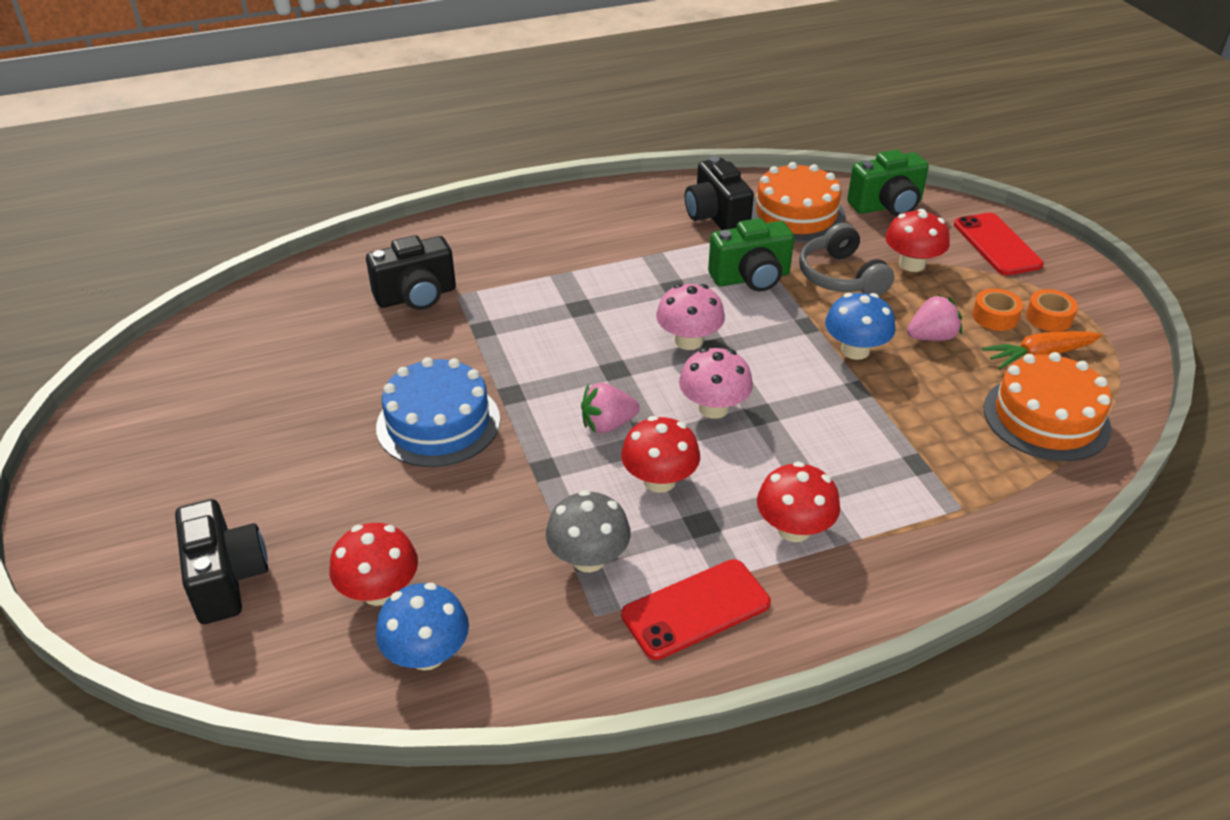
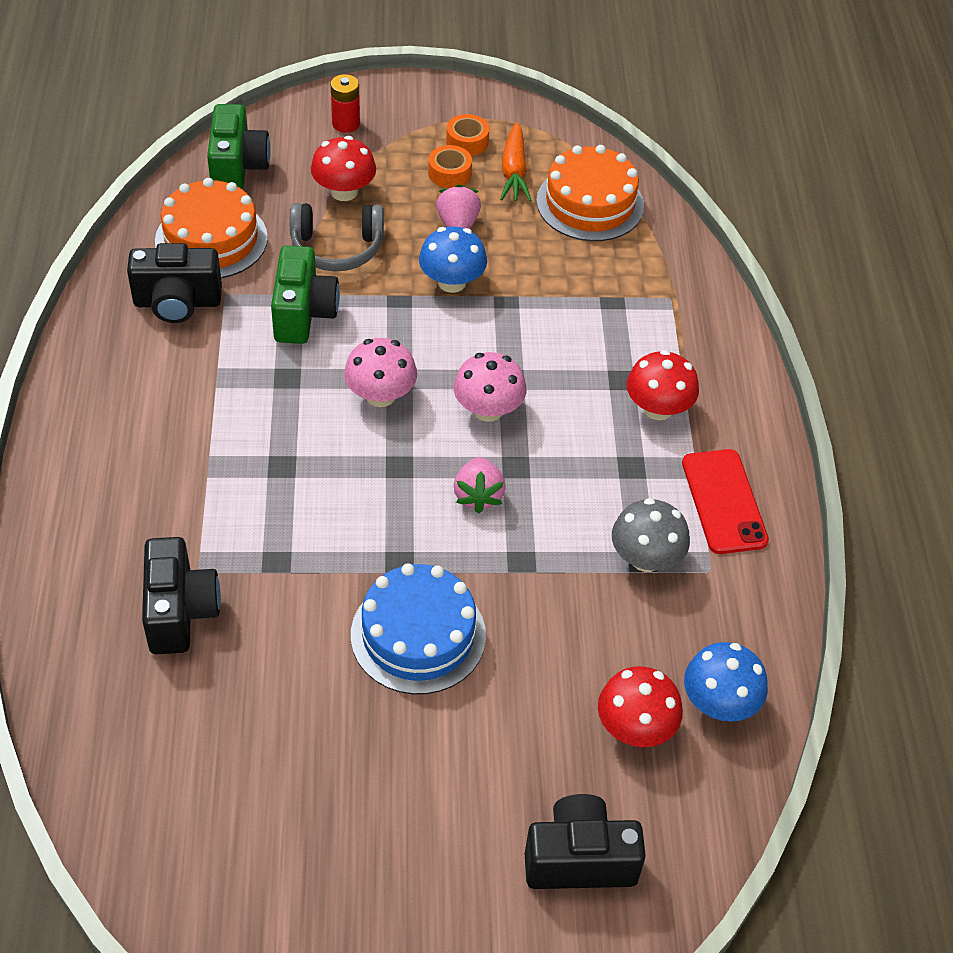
camera: 75 degrees left, 10 degrees up
(659, 480) = (568, 479): red mushroom -> none
(996, 245) = (346, 123): red phone -> red battery

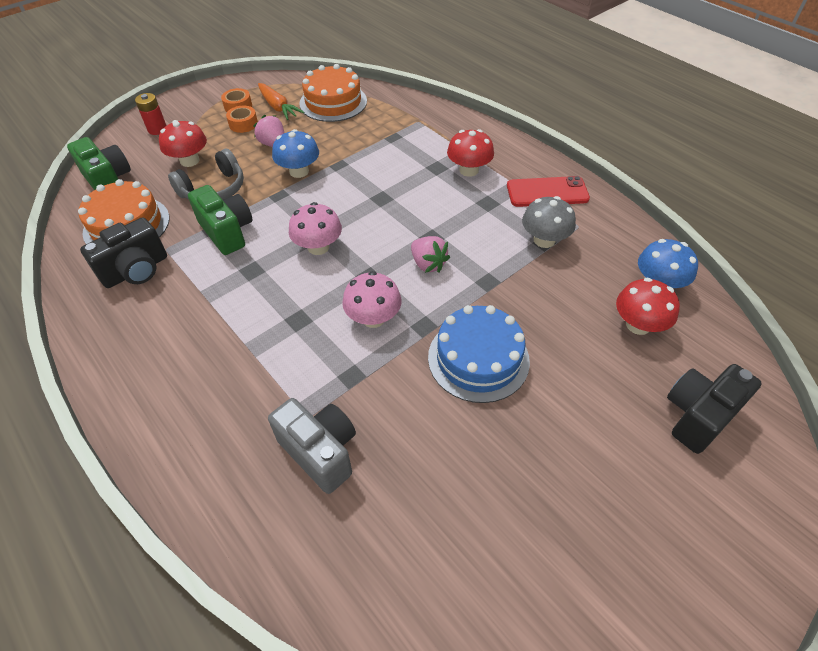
camera: 35 degrees left, 0 degrees up
(180, 612) = (320, 452): black camera -> grey camera
(488, 410) = (386, 219): pink mushroom -> pink mushroom (373, 318)
(724, 501) = (547, 192): red phone -> red phone turned 45 degrees counterclockwise

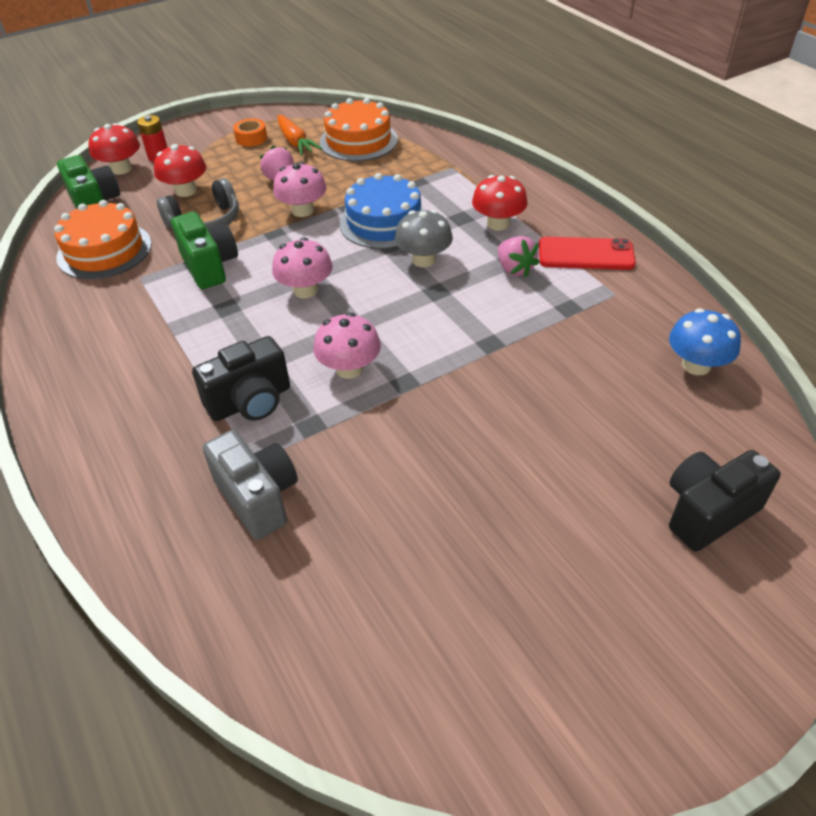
camera: 10 degrees right, 5 degrees down
(136, 270) = (104, 296): black camera -> black camera (250, 402)
(243, 124) = (253, 157): orange tape -> none
(299, 171) = (303, 210): blue mushroom -> pink mushroom
(428, 264) = (425, 318): pink strawberry -> pink strawberry (514, 269)
(478, 358) = (459, 423): blue cake -> blue cake (384, 222)
(544, 240) = (569, 305): grey mushroom -> grey mushroom (423, 260)
(638, 325) = (660, 407): red mushroom -> red mushroom (121, 169)

